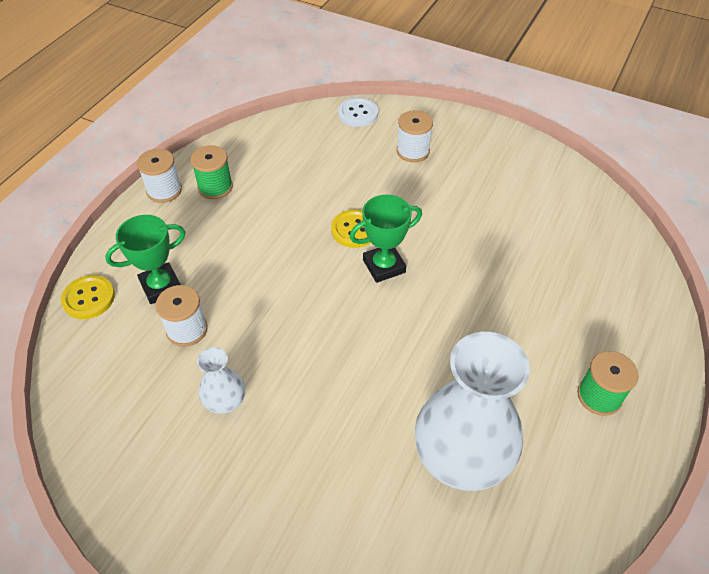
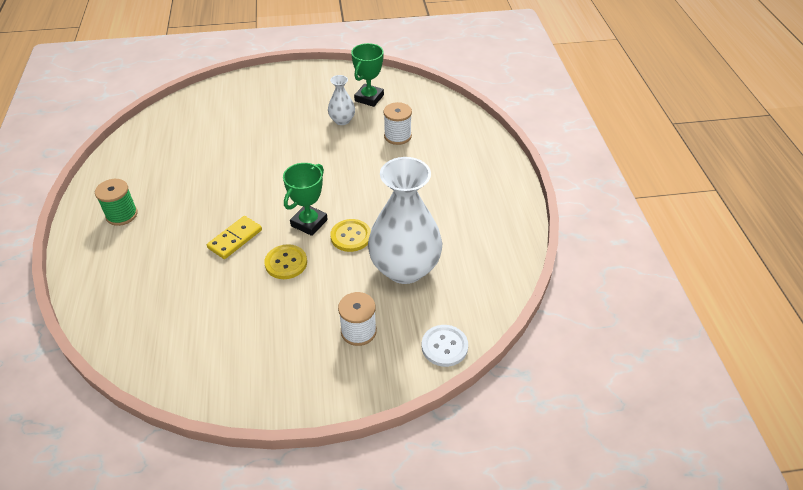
camera: 145 degrees right, 5 degrees down
(89, 298) = (470, 124): yellow button -> yellow button (286, 263)
(161, 286) = (438, 146): green trophy -> green trophy (369, 98)
(164, 190) = (513, 195): white spool -> none
(215, 187) = (483, 215): green spool -> none
(461, 457) = (197, 153): white vase -> white vase (405, 268)
(473, 288) = (235, 239): none -> yellow domino

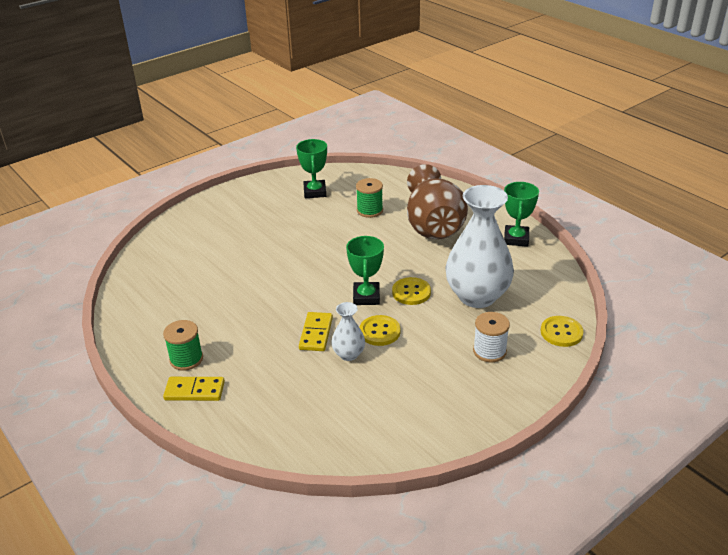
camera: 30 degrees left, 10 degrees down
(100, 246) = (194, 391): none -> yellow domino
(342, 120) = (310, 215): white vase -> white vase (348, 354)
(397, 136) = (369, 210): white spool -> green spool
(439, 175) = (433, 225): none -> brown vase
(444, 346) = (561, 332): white button -> yellow button
(504, 224) = (516, 239): none -> green trophy

